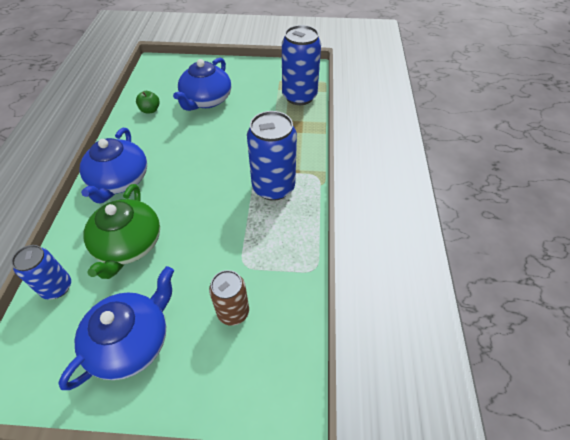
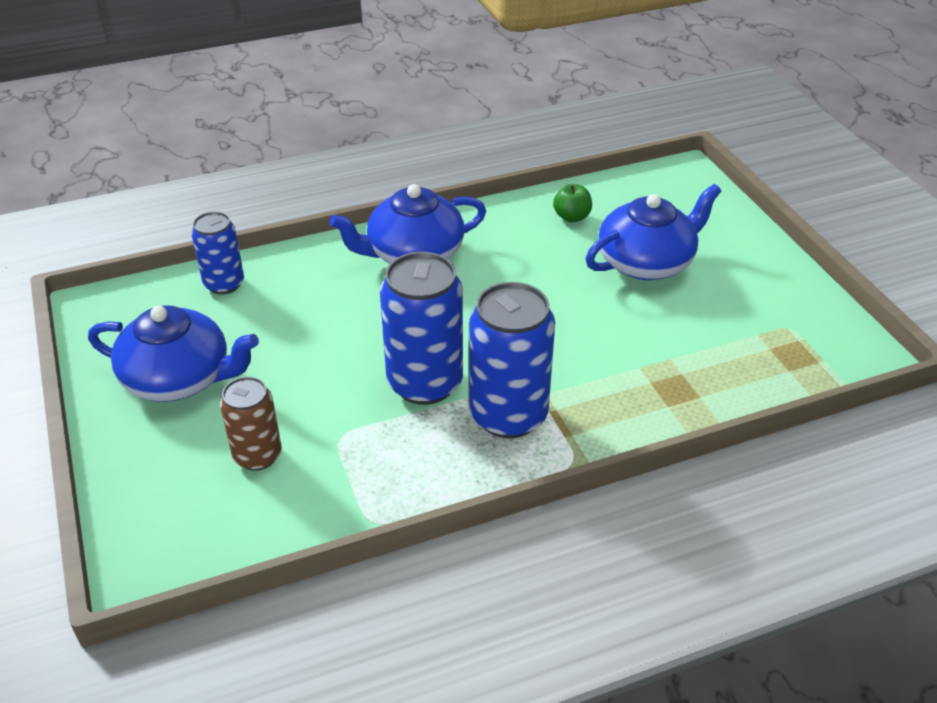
camera: 65 degrees right, 10 degrees down
(129, 245) = (313, 312): green teapot -> none
(206, 100) = (646, 262): blue teapot -> blue teapot turned 150 degrees clockwise
(299, 96) = (763, 369): blue can -> blue can (425, 383)

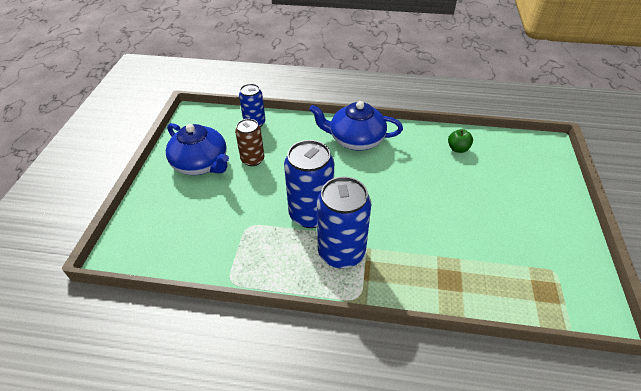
camera: 30 degrees right, 5 degrees up
(257, 455) = (205, 219): brown can -> brown can (252, 159)
(646, 262) = (485, 192): blue teapot -> none

